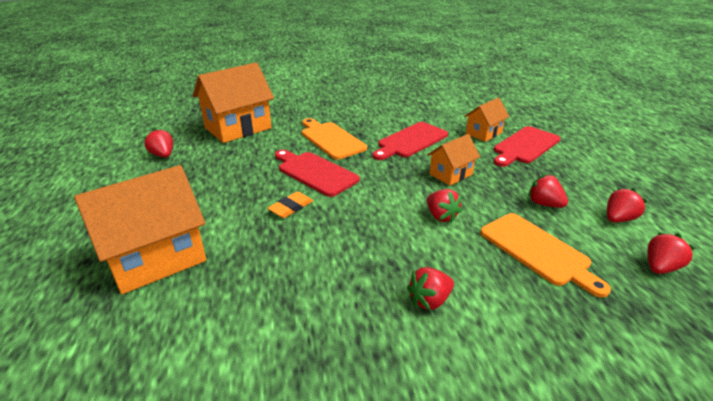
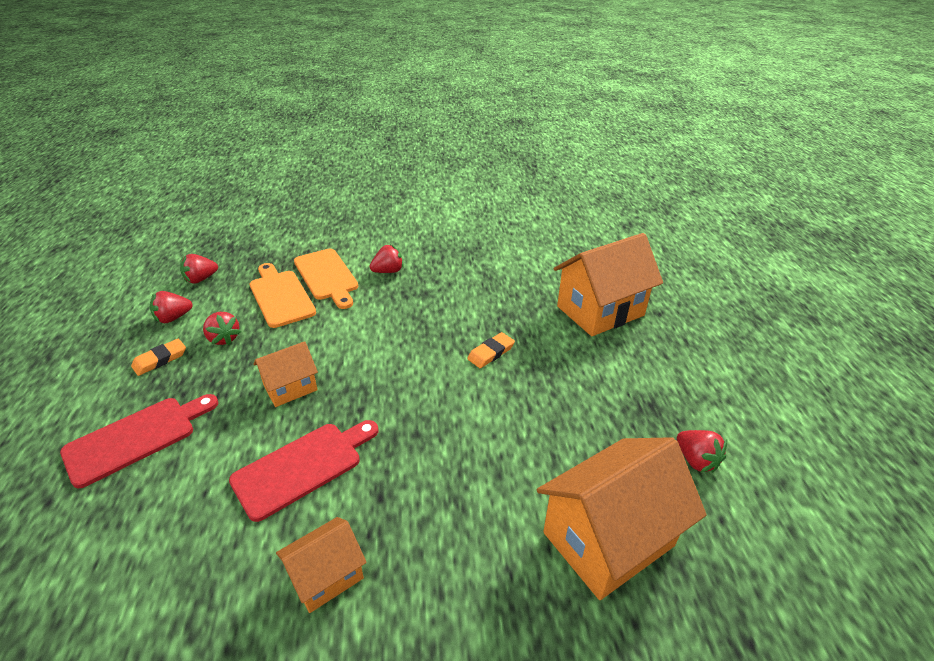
camera: 175 degrees left, 5 degrees up
(315, 172) = (463, 404): red cutting board -> none
(331, 139) = (433, 483): orange cutting board -> orange cutting board (327, 276)
(441, 216) = (340, 332): red strawberry -> none
(483, 133) = (165, 480): orange house -> orange house (326, 576)
(575, 185) = (160, 360): none -> orange eraser

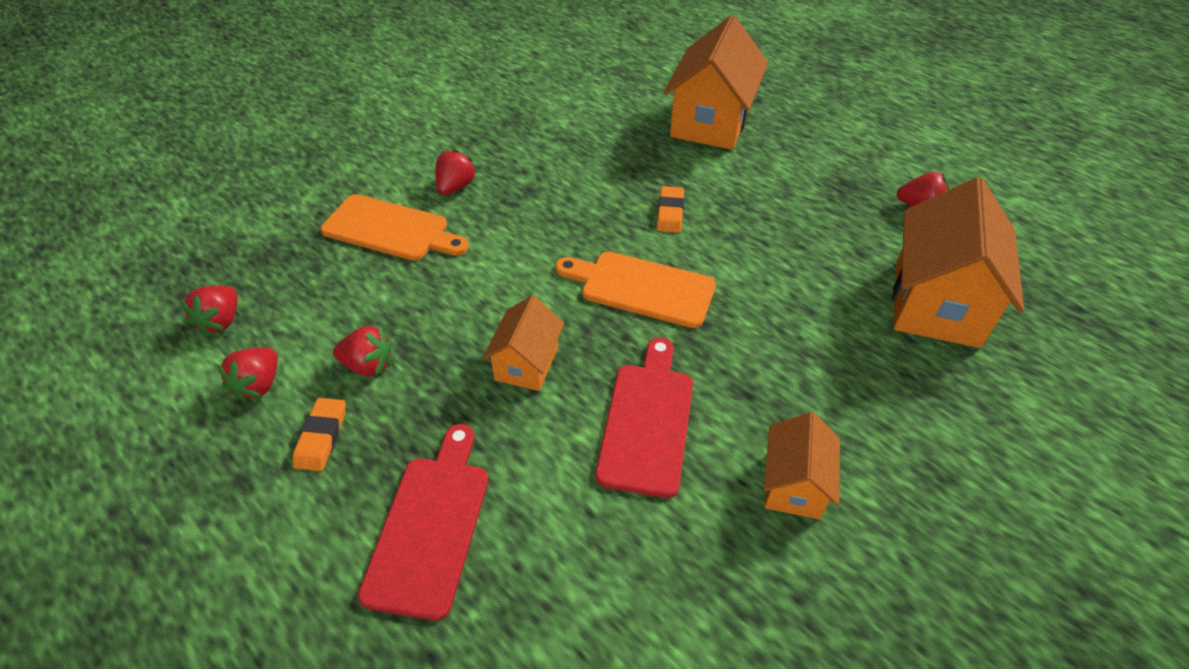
camera: 40 degrees left, 10 degrees up
(280, 296) = (366, 281): orange cutting board -> orange cutting board (641, 288)

